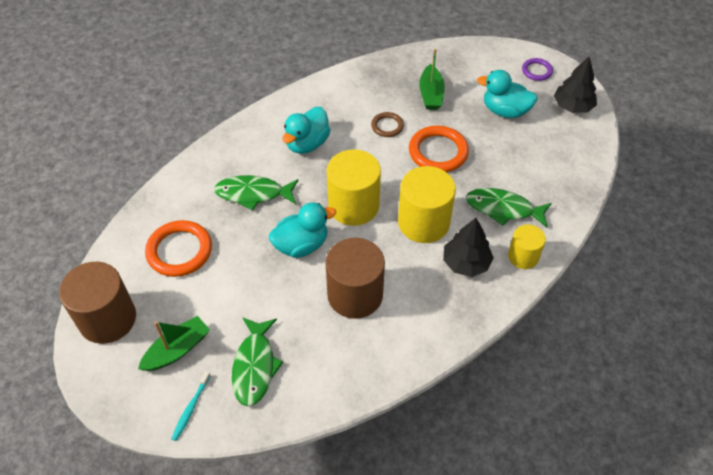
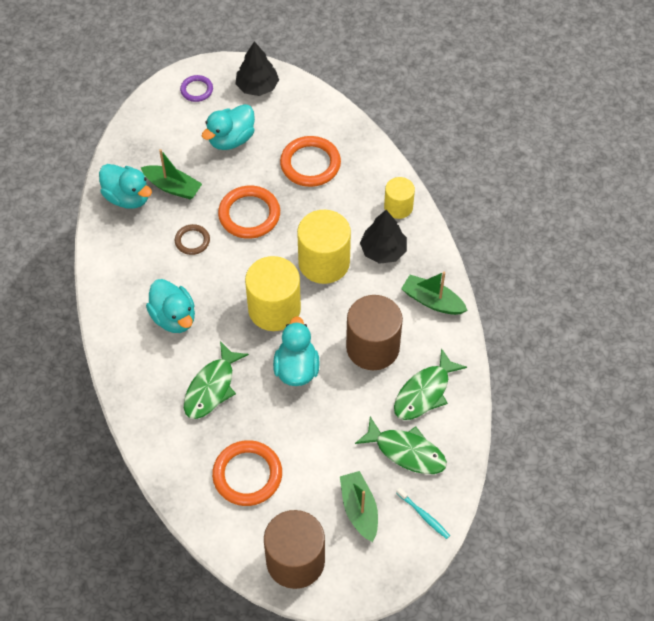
camera: 65 degrees left, 5 degrees up
(402, 72) = (127, 197): none -> turquoise duck
(435, 325) = (432, 301): none -> green boat
(503, 209) = (342, 196): green fish -> green fish (424, 392)
(521, 172) = (310, 164): none -> orange ring

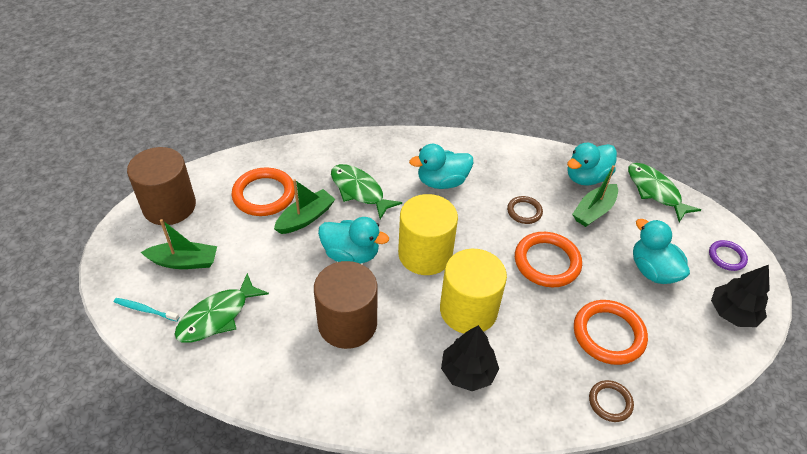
camera: 105 degrees right, 10 degrees down
(371, 158) = (610, 402): none -> brown ring
(398, 207) = (527, 408): yellow cylinder -> none
(424, 392) = (273, 354): green fish -> green fish (655, 191)
(424, 516) = (145, 310): turquoise toothbrush -> turquoise toothbrush turned 45 degrees clockwise
(432, 301) = (382, 401): green boat -> green boat (305, 218)

